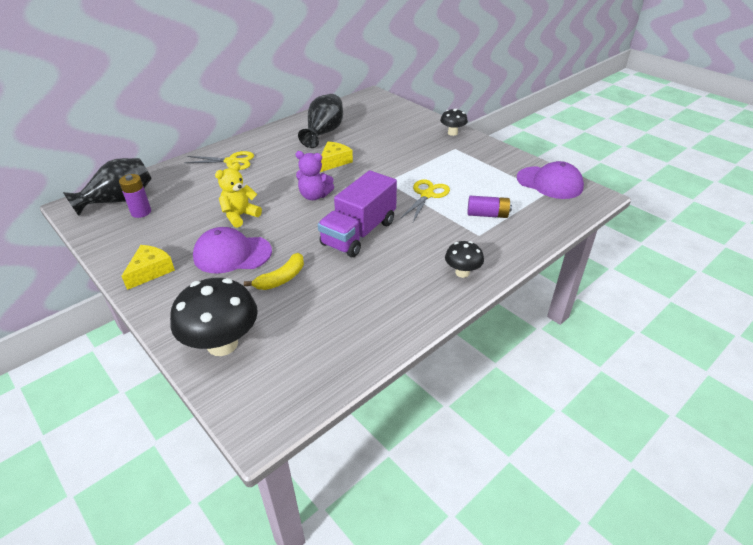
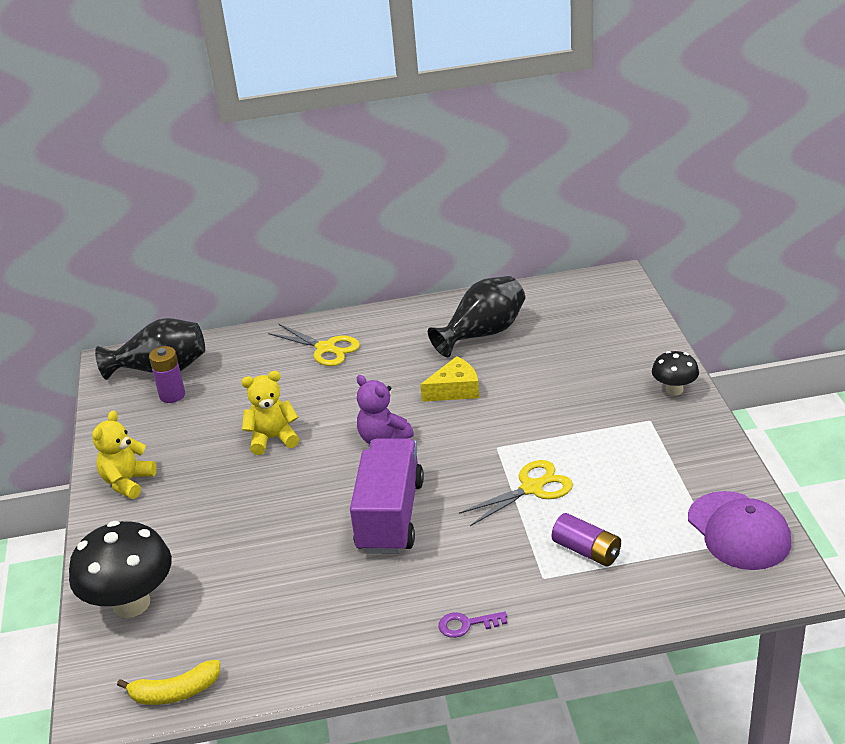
camera: 35 degrees right, 5 degrees down
(150, 271) = (127, 482): yellow cheese -> yellow teddy bear
(232, 254) = (224, 491): purple cap -> none
(281, 278) = (250, 546): yellow banana -> yellow banana (175, 692)
(359, 233) = (390, 516): purple truck -> purple truck turned 120 degrees clockwise
(462, 272) = (466, 624): black mushroom -> purple key

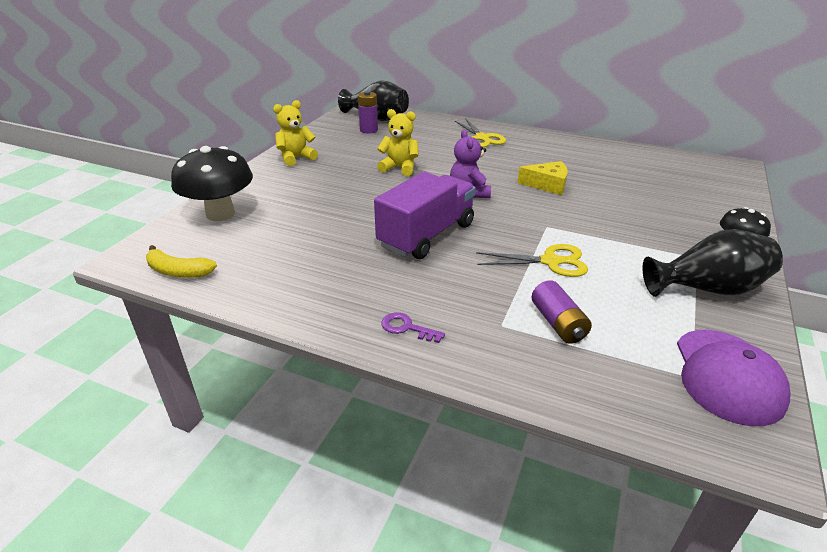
camera: 30 degrees right, 0 degrees up
(482, 333) = (598, 163): black vase -> black vase (707, 289)

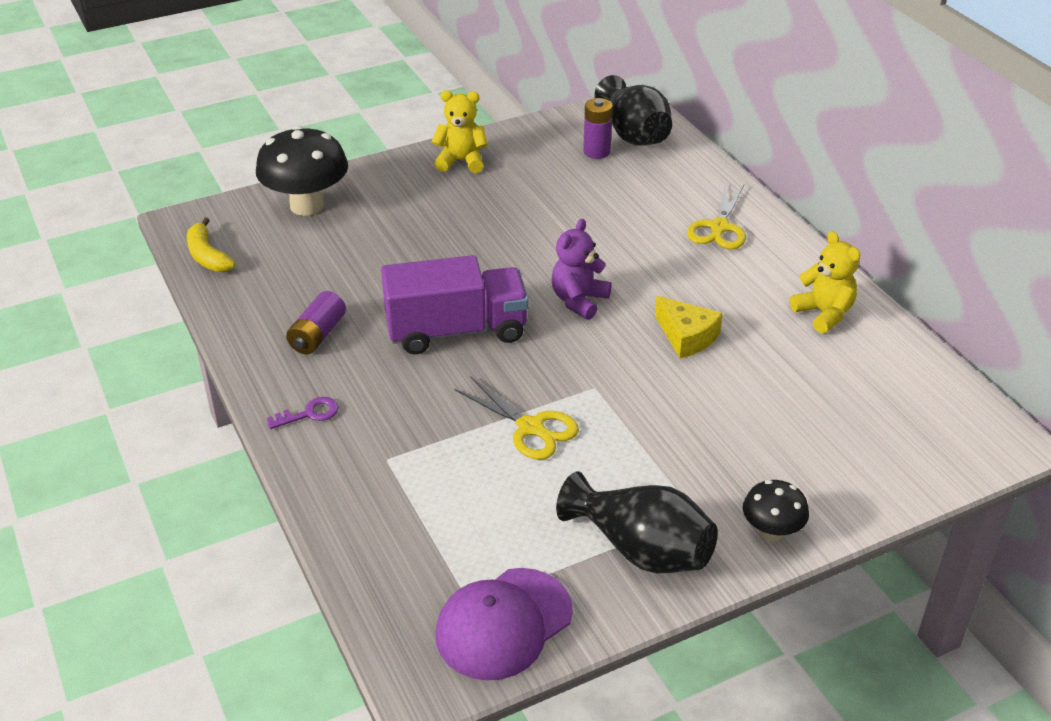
camera: 40 degrees right, 5 degrees up
(399, 168) = (552, 228): yellow teddy bear -> yellow teddy bear (824, 314)
(407, 328) = (309, 414): purple key -> purple key turned 90 degrees clockwise
(558, 323) = (437, 488): purple battery -> purple battery (318, 335)

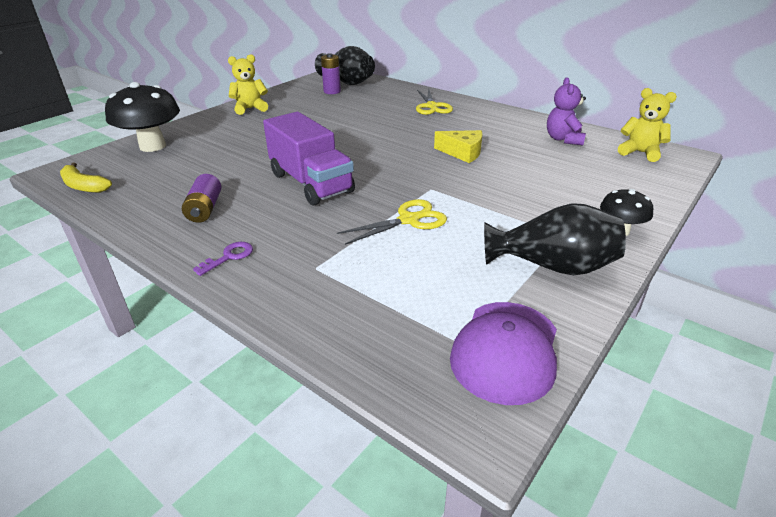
camera: 25 degrees left, 5 degrees down
(456, 331) = (311, 183): purple truck -> purple truck turned 90 degrees clockwise
(531, 428) = (409, 220): yellow scissors -> yellow scissors turned 45 degrees counterclockwise
(579, 301) = (380, 151): purple teddy bear -> purple teddy bear (563, 139)
(824, 314) = (526, 127): yellow teddy bear -> yellow teddy bear (640, 153)

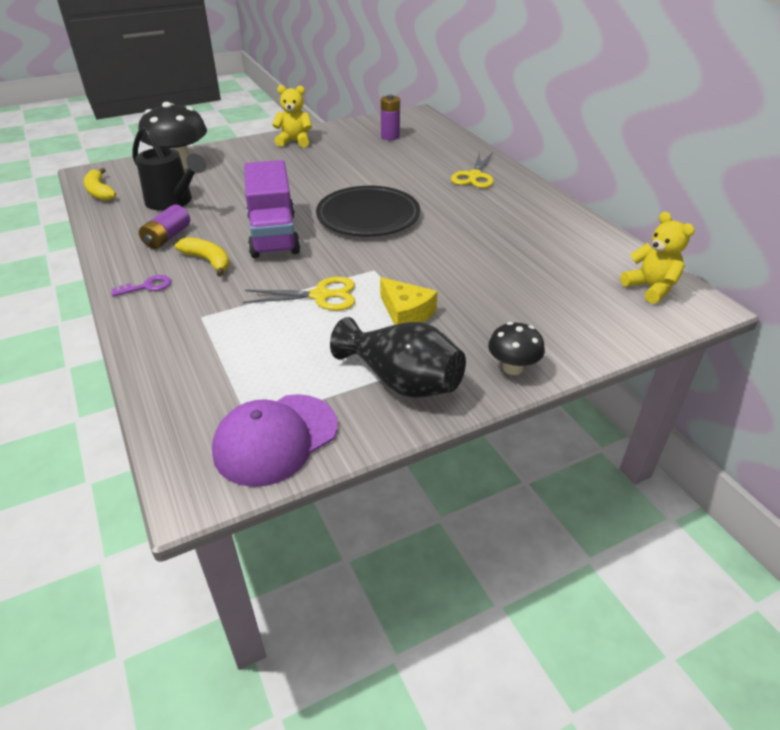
camera: 25 degrees right, 5 degrees up
(179, 178) = (173, 202): none -> black watering can
(270, 219) = (208, 261): none -> yellow banana
(347, 82) = (417, 128): black vase -> none
(379, 150) = (368, 216): none -> black plate
(462, 153) = (447, 238): yellow cheese -> yellow cheese (406, 313)
(563, 139) = (577, 249): purple teddy bear -> none

